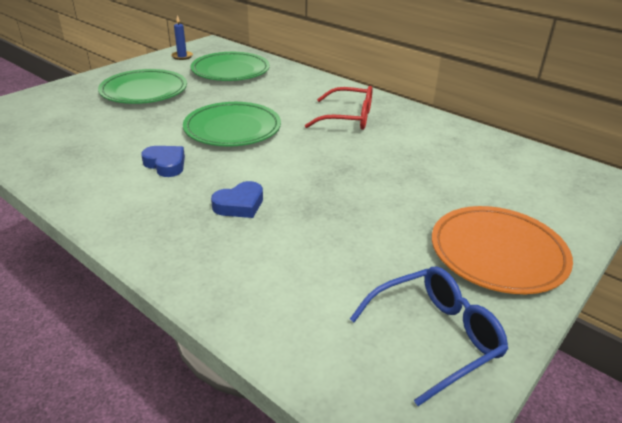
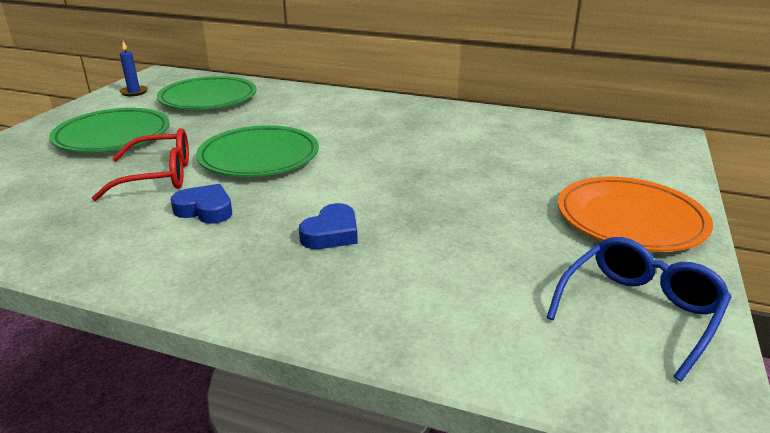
camera: 20 degrees left, 5 degrees down
(348, 118) = (382, 124): red glasses -> red glasses (159, 176)

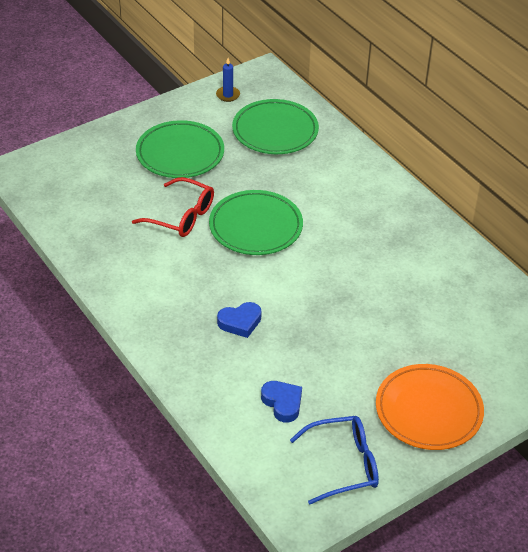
camera: 35 degrees right, 15 degrees up
(205, 210) = (187, 264): blue heart -> blue heart (282, 403)

